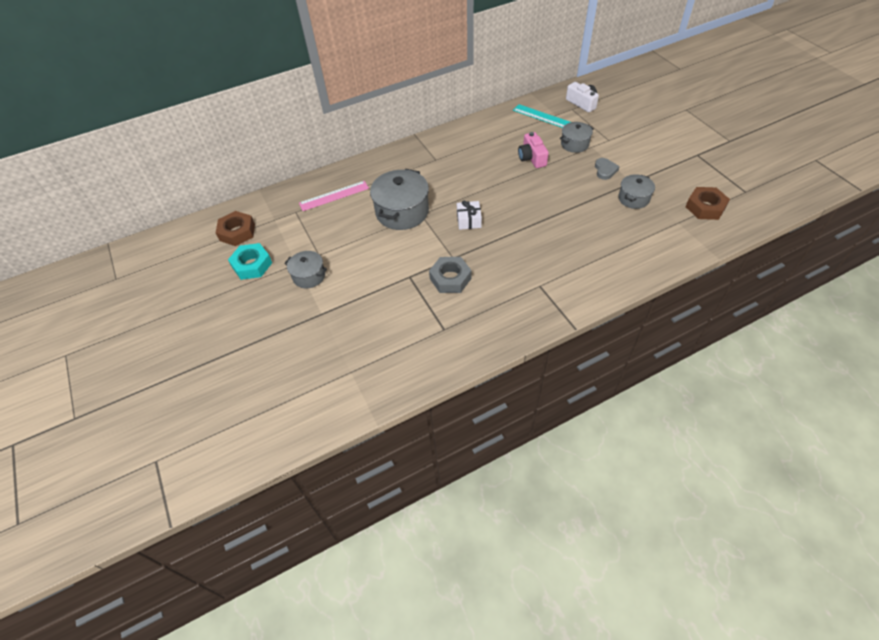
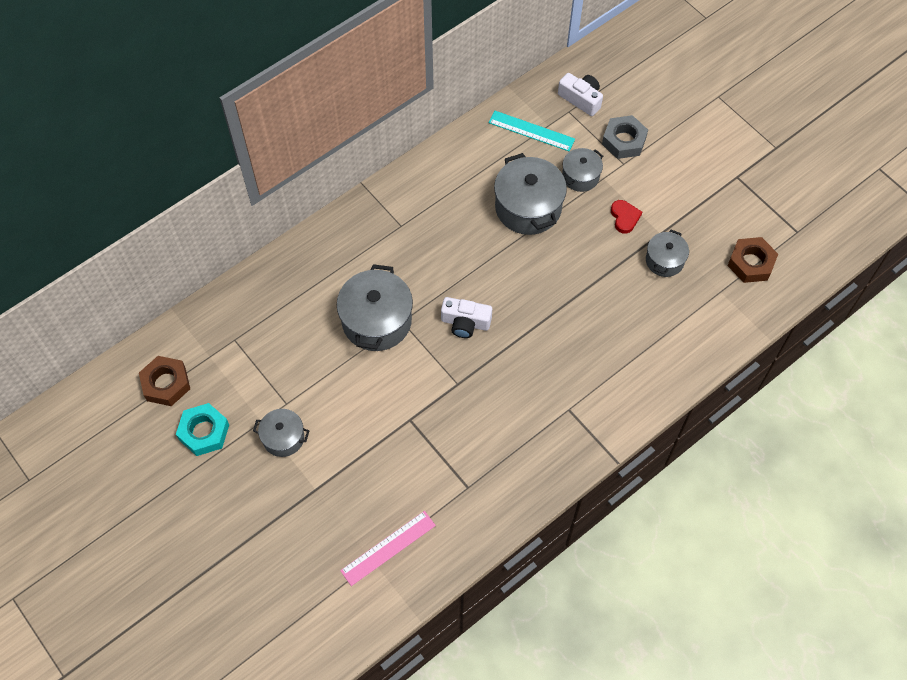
camera: 15 degrees left, 10 degrees up
(334, 196) = (278, 306): pink ruler -> pink ruler (388, 548)
(450, 278) = (460, 415): grey nut -> grey nut (624, 141)
(468, 220) = (465, 323): white gift -> white camera
(532, 158) = (528, 207): pink camera -> grey pot
(605, 170) = (624, 217): grey heart -> red heart

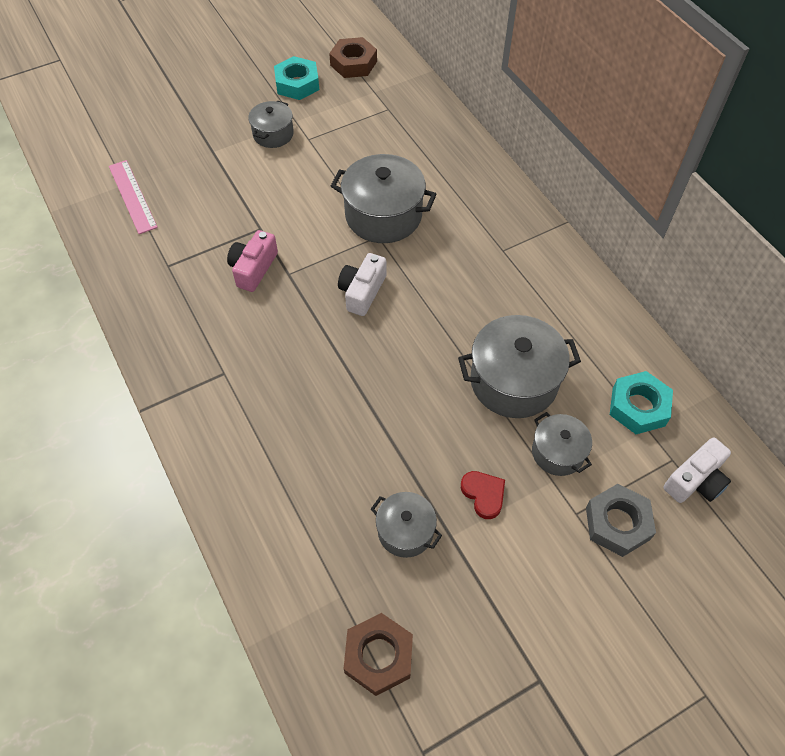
camera: 100 degrees right, 5 degrees down
(457, 414) = (253, 268): none -> pink camera
(531, 131) = (638, 407): turquoise ruler -> turquoise nut
(624, 217) = (483, 494): red heart -> red heart turned 120 degrees counterclockwise

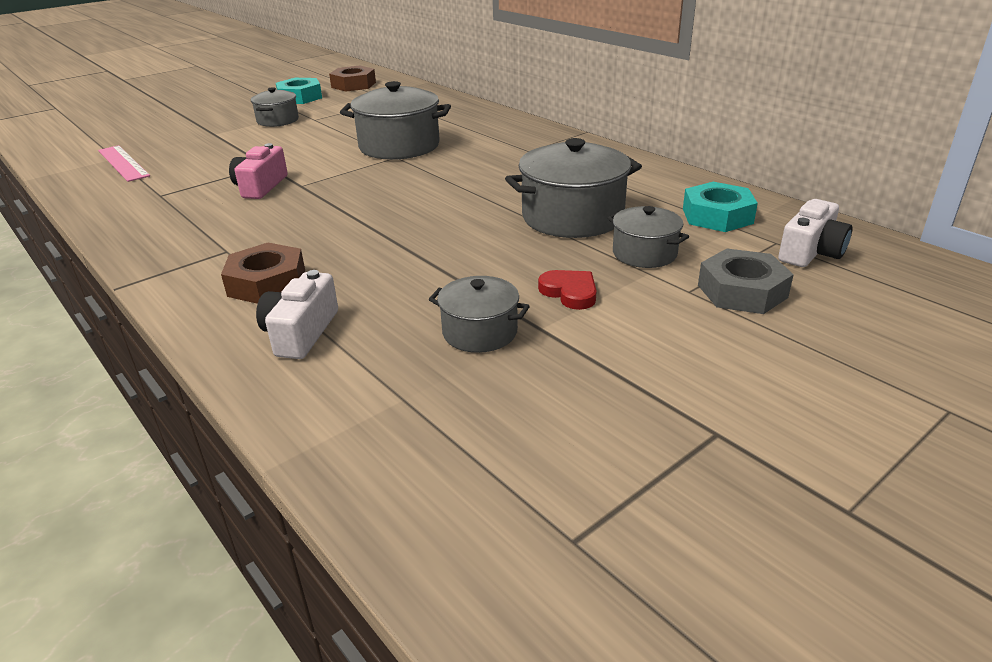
camera: 10 degrees left, 25 degrees down
(362, 292) = (386, 186): white camera -> white camera (301, 333)
(379, 656) = (473, 447): brown nut -> brown nut (267, 283)

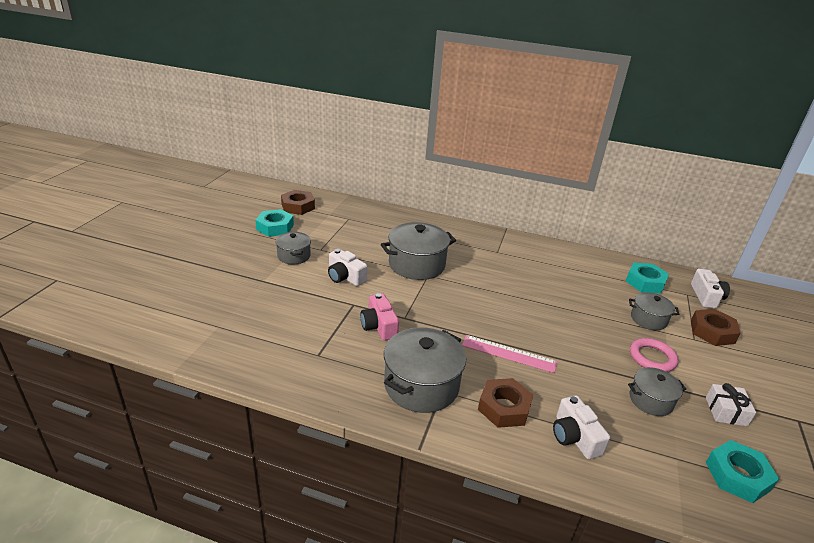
camera: 35 degrees left, 0 degrees up
(123, 163) = (234, 330): pink ruler -> pink ruler (508, 353)
(299, 143) = (345, 277): none -> white camera
(464, 451) = (737, 476): none -> turquoise nut
(570, 292) = (652, 358): red heart -> pink ring
(572, 217) = (586, 302): grey pot -> grey pot (421, 385)
(587, 379) = (726, 411): none -> white gift
(742, 291) = (712, 332): grey nut -> brown nut

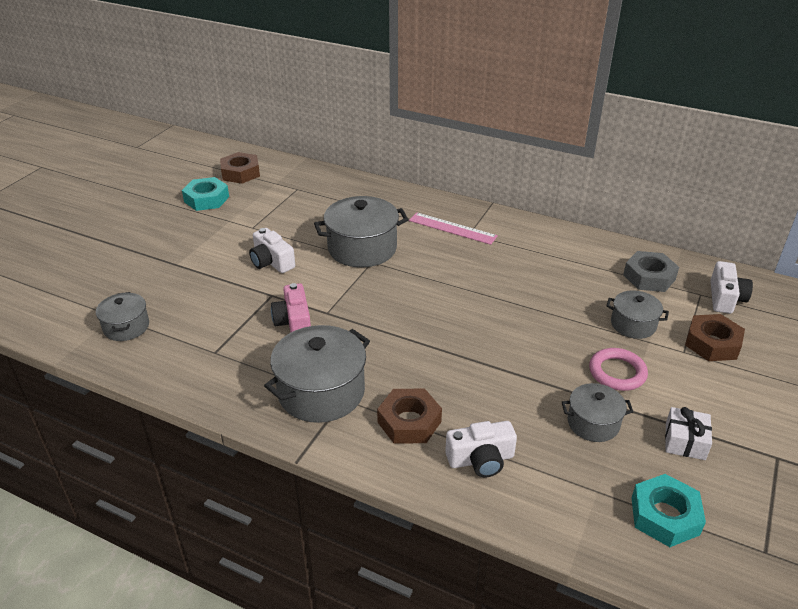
camera: 10 degrees right, 5 degrees up
(294, 256) = (219, 235): grey pot -> grey pot (126, 327)
(508, 353) = (437, 360): pink ruler -> pink ruler (452, 228)
(574, 437) = (481, 459): white camera -> white camera turned 90 degrees counterclockwise
(645, 282) = (649, 277): turquoise nut -> grey nut

